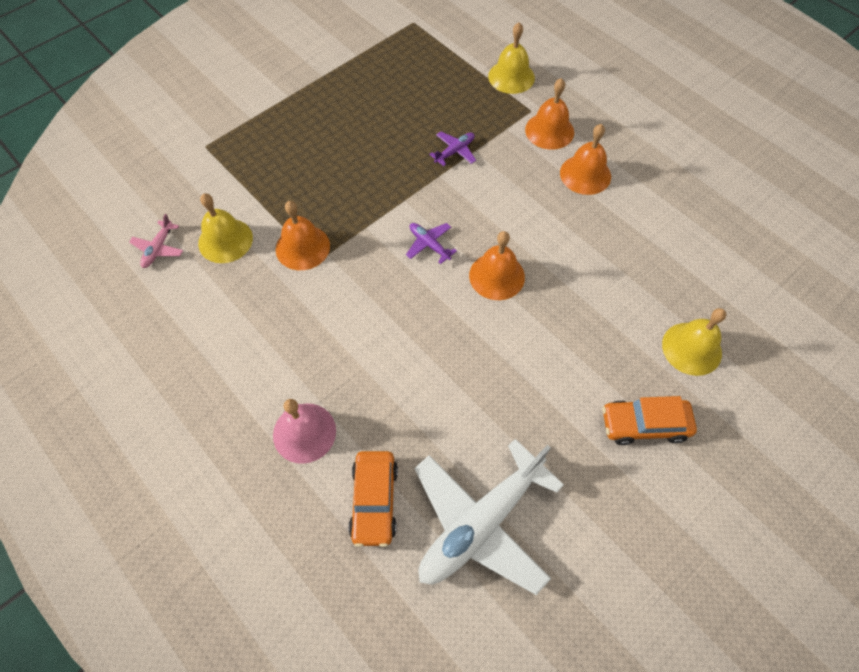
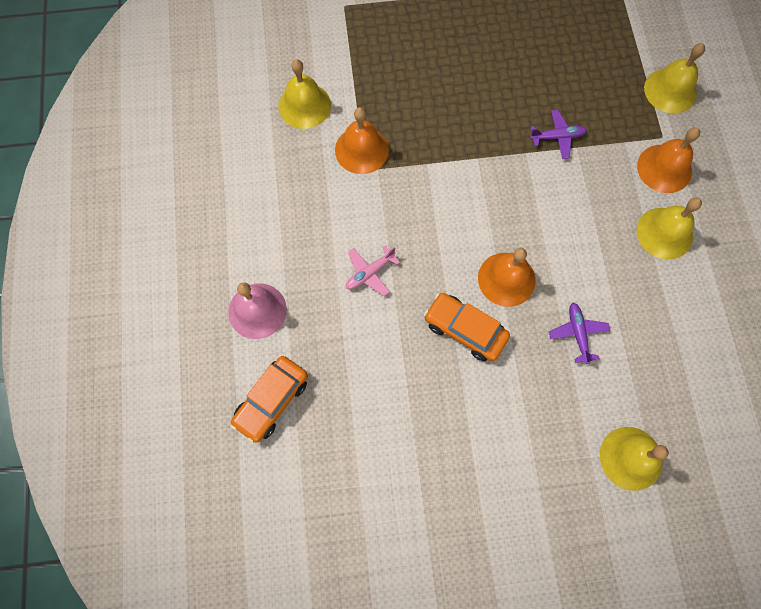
camera: 35 degrees right, 10 degrees up
(158, 248) = (249, 81): pink plane -> pink plane (369, 273)
(429, 244) = (469, 213): purple plane -> purple plane (577, 333)
(481, 523) = (338, 475): white plane -> none
(585, 174) = (664, 233): orange bell -> yellow bell
(644, 425) = (533, 493): orange car -> orange car (465, 330)

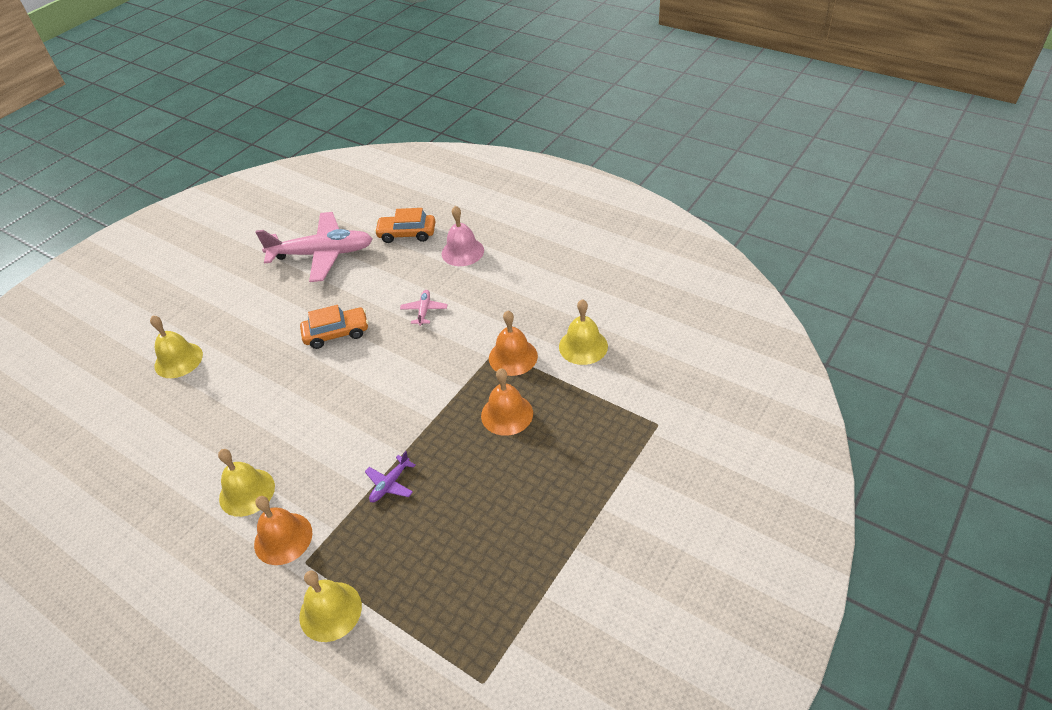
camera: 135 degrees right, 25 degrees down
(272, 401) = (407, 234): orange car -> orange car turned 75 degrees counterclockwise
(376, 470) = (322, 254): none -> pink plane
(506, 279) = (337, 374): orange bell -> orange bell (507, 414)
(577, 333) = (262, 386): purple plane -> none

